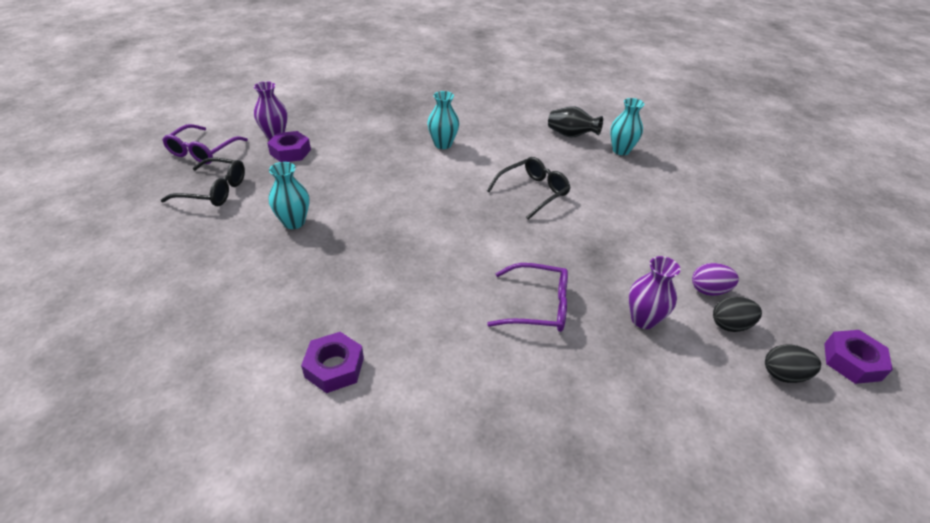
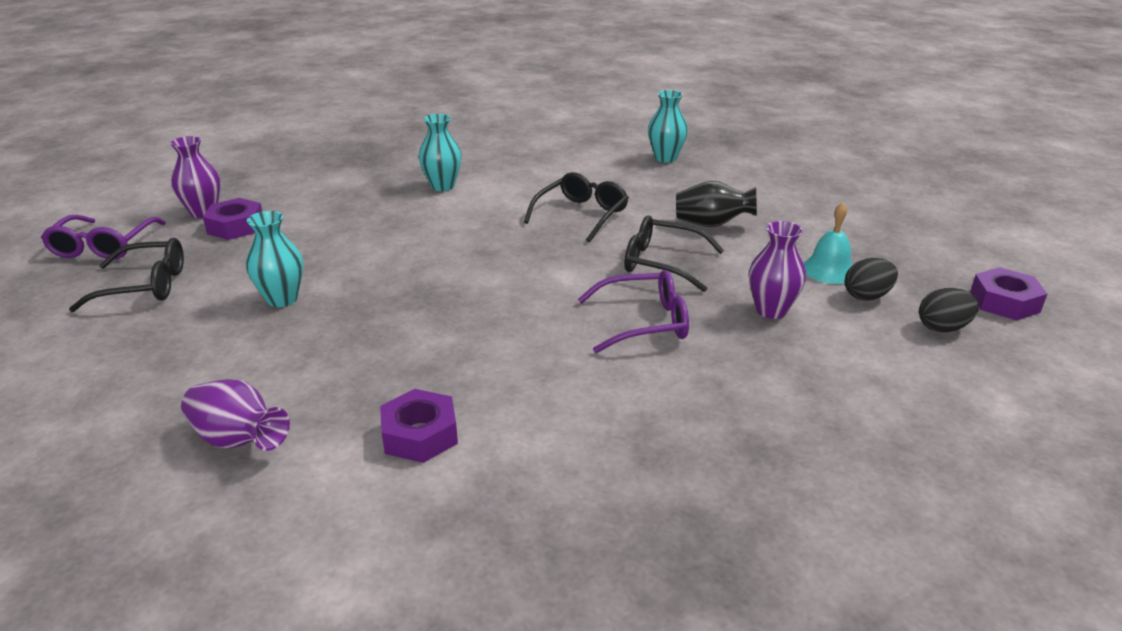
camera: 15 degrees left, 10 degrees down
(217, 338) = (238, 440): none -> purple vase
(571, 135) = (599, 153): black vase -> black vase (711, 224)
(576, 252) = (663, 263): none -> black glasses
(708, 290) = (829, 270): purple egg -> turquoise bell

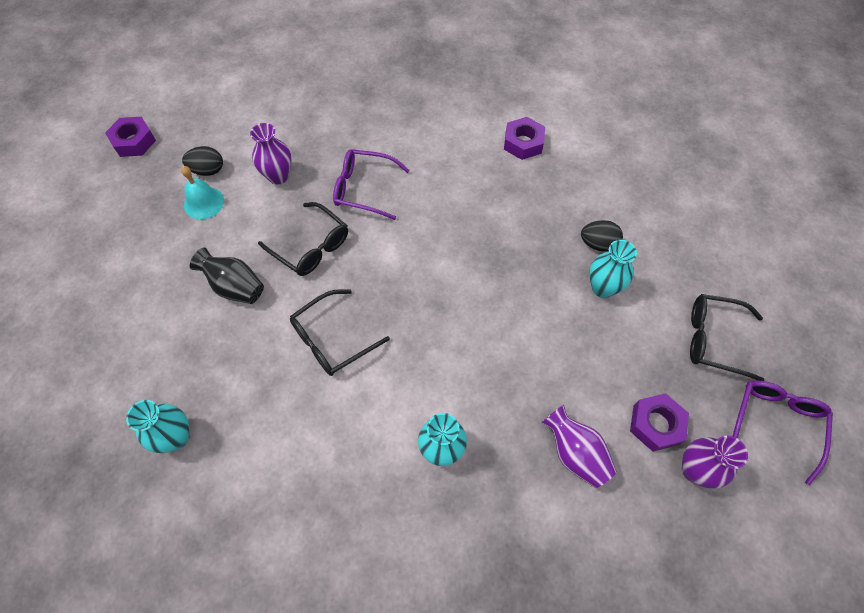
camera: 160 degrees left, 30 degrees up
(238, 440) = (617, 165): purple vase -> purple vase (574, 453)
(943, 328) = (195, 133): black egg -> black egg (598, 244)

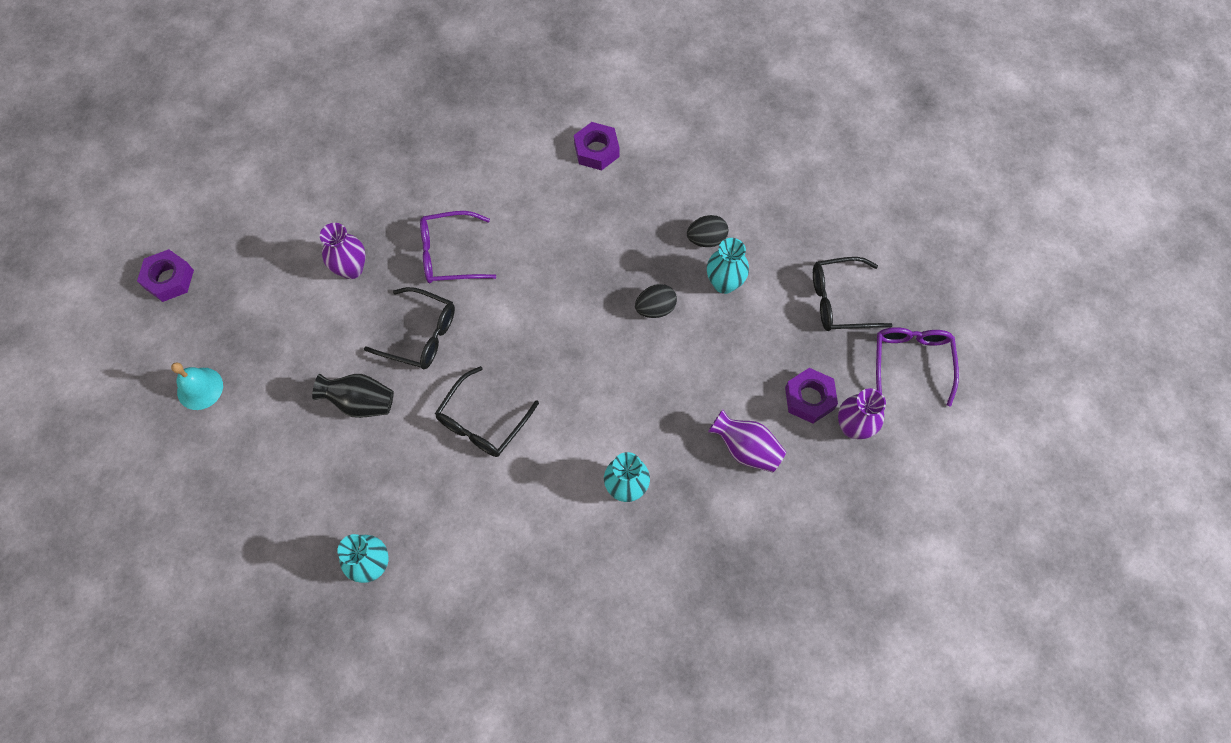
camera: 20 degrees left, 5 degrees up
(204, 203) = (284, 324): turquoise bell -> turquoise bell (200, 388)
(208, 170) = (271, 287): black egg -> black egg (655, 308)

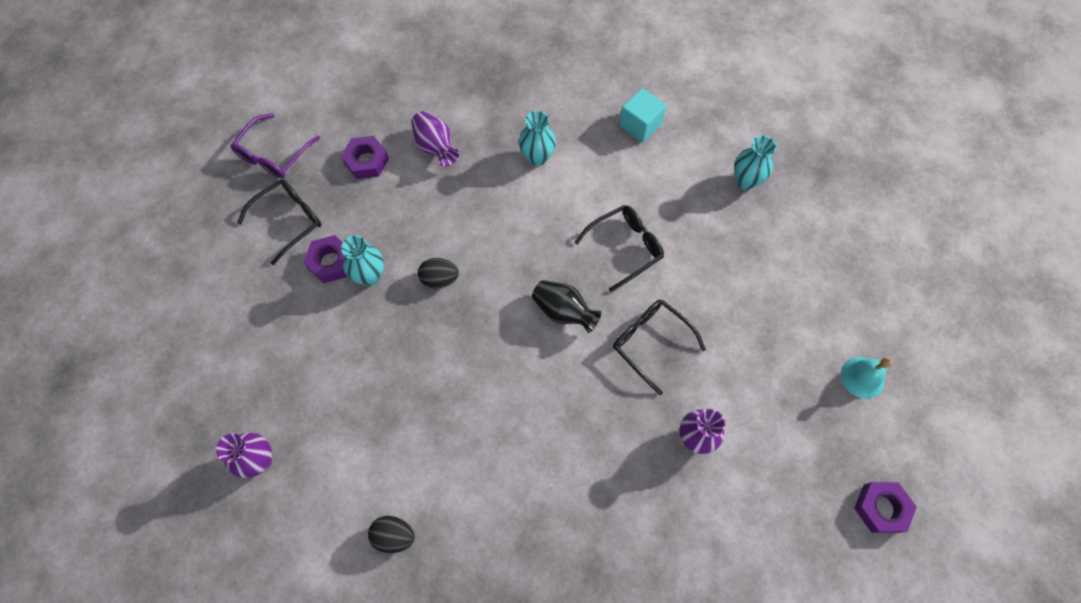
camera: 155 degrees left, 0 degrees up
(361, 402) = (721, 305): black vase -> black vase (563, 312)
(450, 254) = (595, 411): purple glasses -> none
(525, 588) = (640, 125): none -> turquoise cube
(596, 150) = (403, 463): purple nut -> purple nut (331, 262)
(706, 239) = (359, 321): black egg -> black egg (394, 535)
(840, 301) = (289, 221): black glasses -> black glasses turned 60 degrees counterclockwise
(853, 427) = (350, 130): purple vase -> purple vase (260, 460)

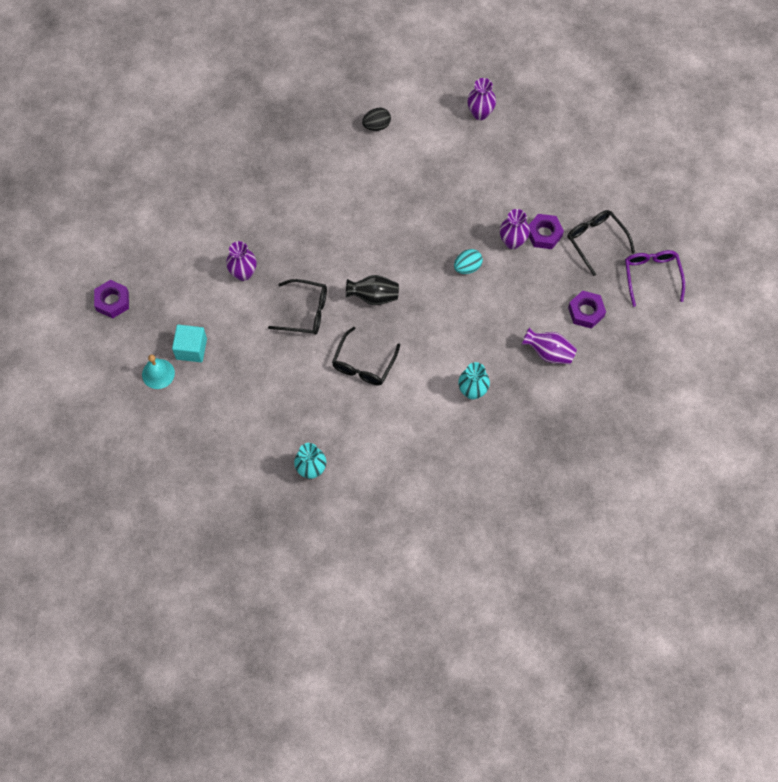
camera: 145 degrees right, 0 degrees up
(289, 221) = (596, 241): black glasses -> black glasses turned 135 degrees clockwise
(370, 276) = (512, 242): turquoise vase -> purple vase
(439, 279) = (467, 267): black egg -> turquoise egg
(640, 125) = (418, 467): turquoise cube -> turquoise cube (191, 349)

